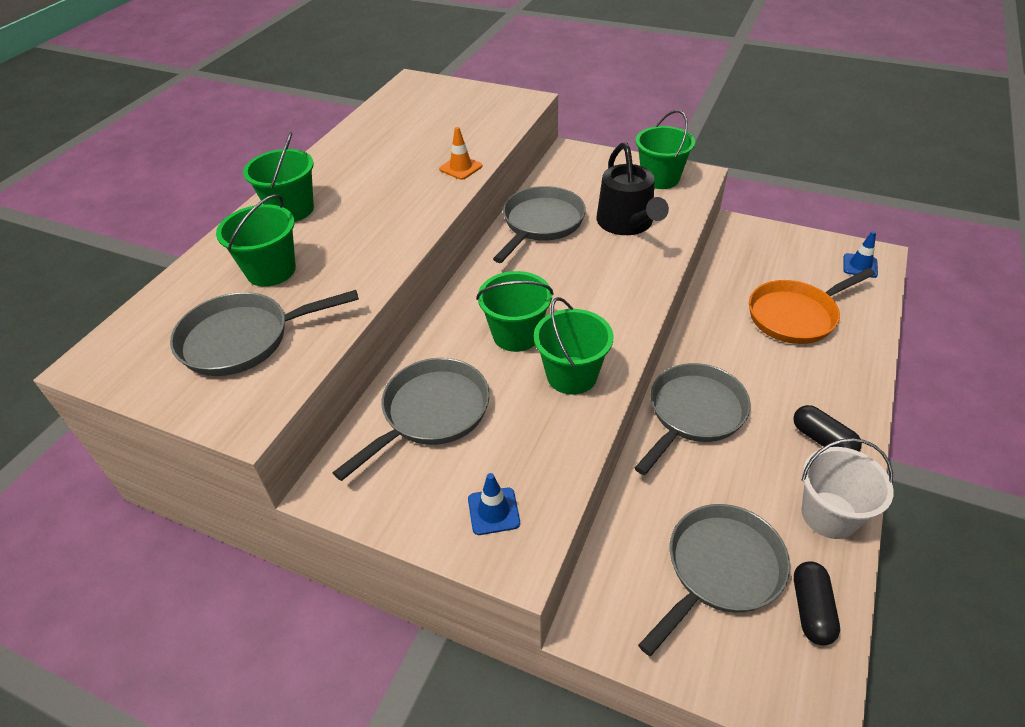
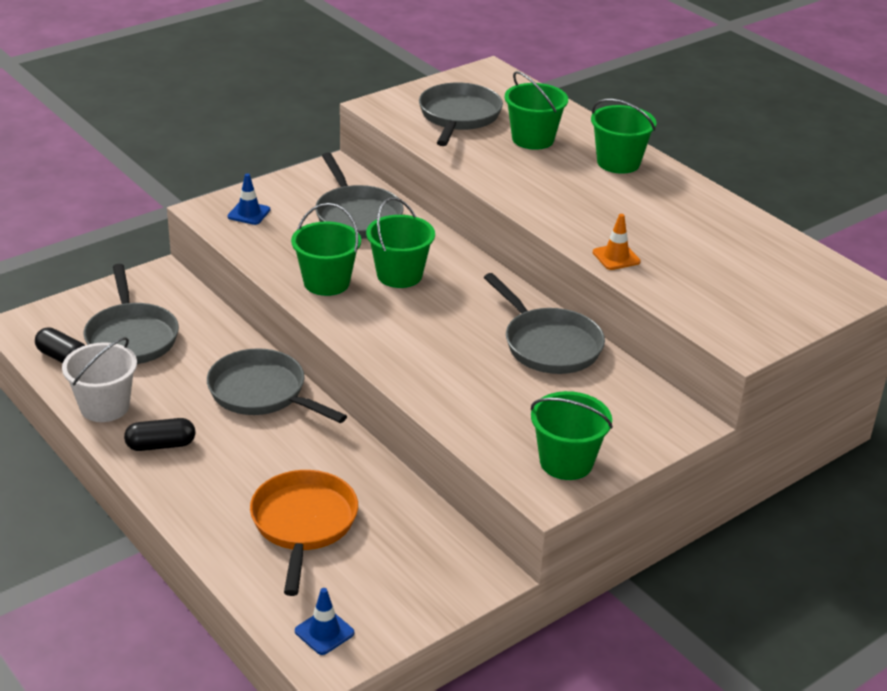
camera: 115 degrees right, 10 degrees down
(627, 223) = (499, 398): black watering can -> none
(693, 413) = (262, 393): grey pan -> grey pan turned 150 degrees clockwise

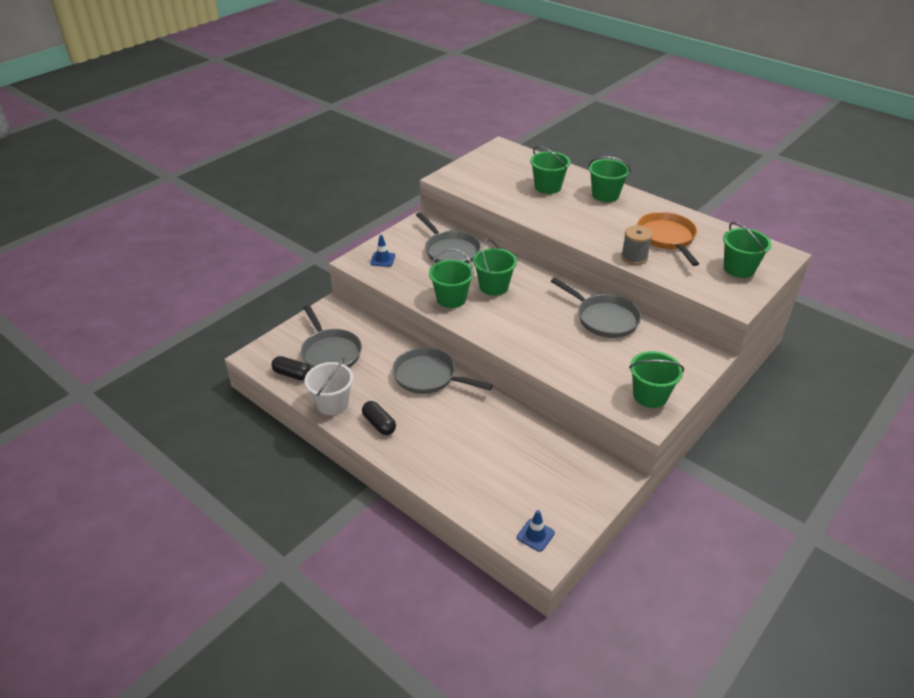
camera: 10 degrees left, 5 degrees up
(161, 445) = (379, 424): black capsule -> black capsule turned 75 degrees clockwise
(303, 524) = (491, 462): orange pan -> orange pan (667, 238)
(459, 117) = (496, 178): grey pan -> none
(616, 257) = (634, 257): orange traffic cone -> grey spool
(776, 297) = (739, 269): none -> green bucket

